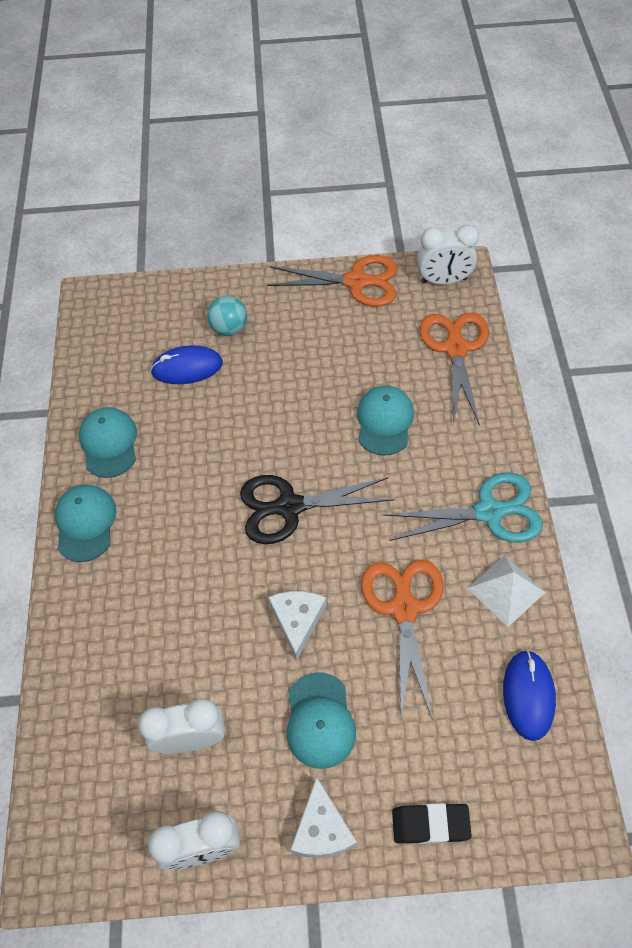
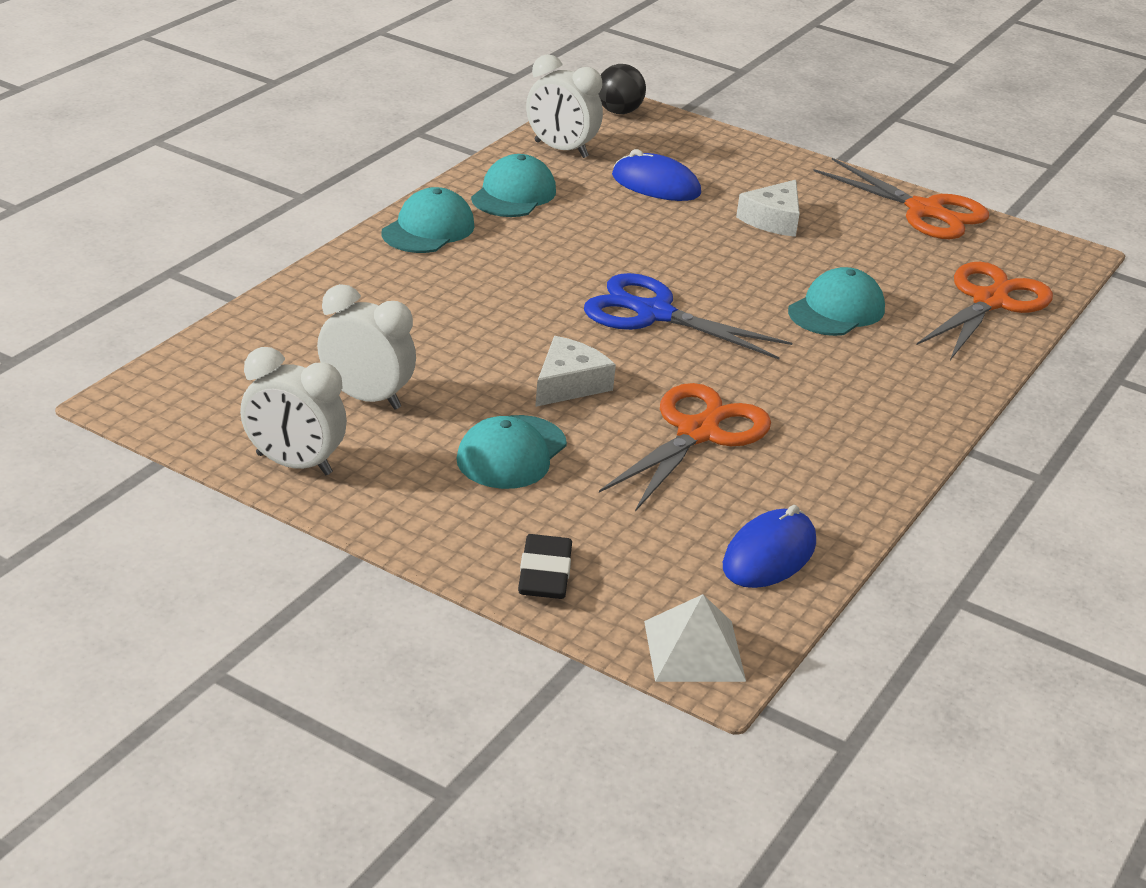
camera: 30 degrees right, 25 degrees down
(103, 303) = (618, 112): none -> black ball
(229, 328) = (734, 180): turquoise ball -> none
(289, 507) = (654, 314): black scissors -> blue scissors
(322, 829) = (426, 516): white cheese -> white cheese (773, 220)
(430, 824) = (545, 574): black eraser -> black eraser turned 60 degrees clockwise
(443, 280) = (1036, 253): white clock -> white clock (561, 149)
(489, 512) = (884, 421): turquoise scissors -> none
(506, 590) = (836, 478): white pyramid -> white pyramid (694, 651)

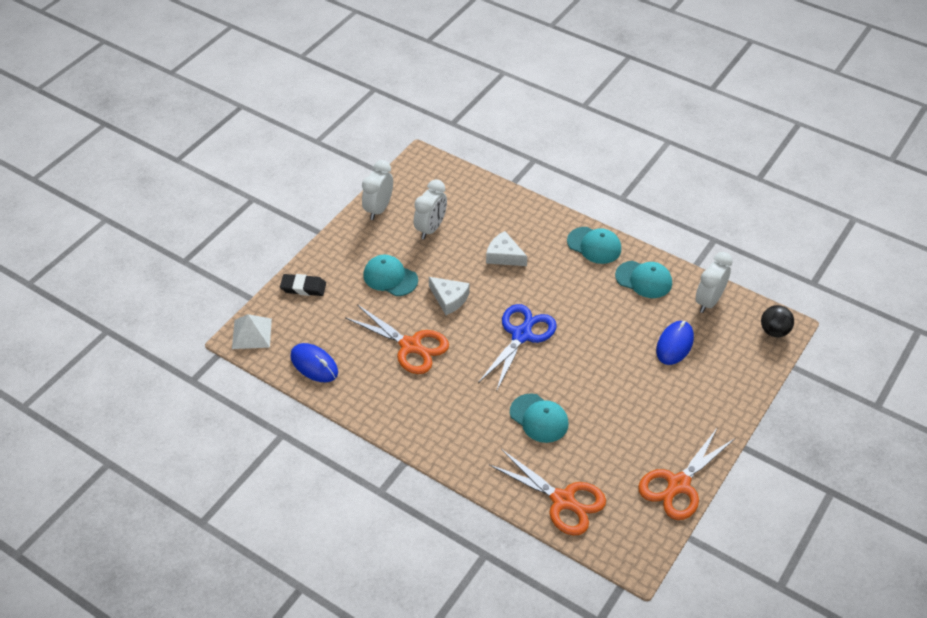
camera: 95 degrees right, 15 degrees up
(773, 220) = (644, 399): white cheese -> white cheese (504, 256)

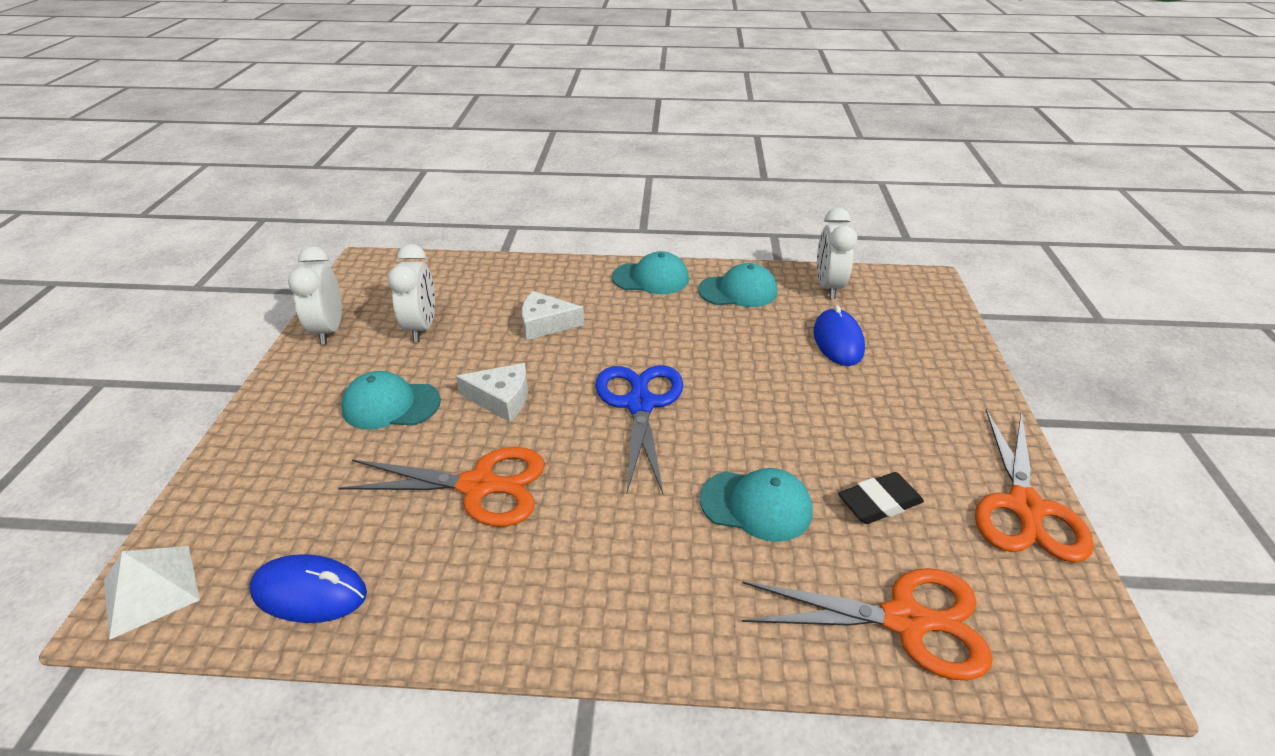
camera: 30 degrees left, 10 degrees down
(303, 287) = (239, 472): black eraser -> black eraser (879, 503)
(774, 331) = (923, 289): black ball -> none

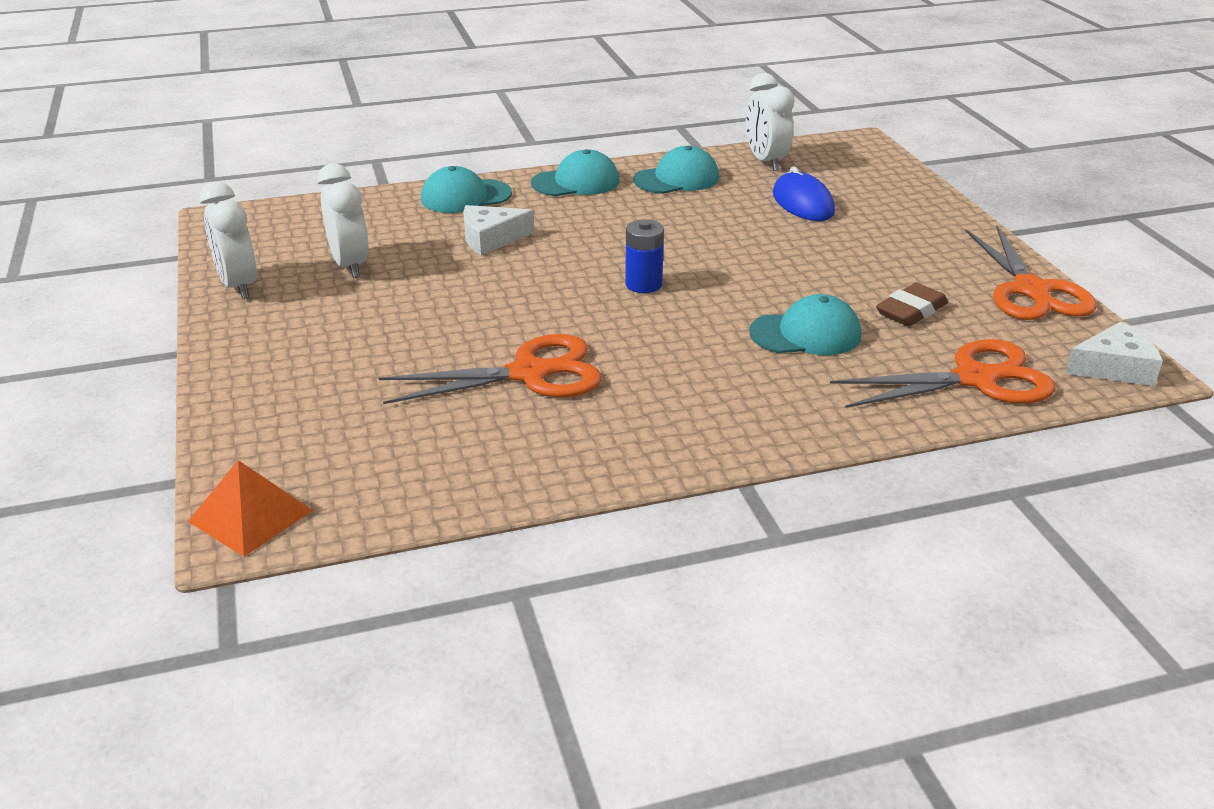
camera: 20 degrees left, 5 degrees down
(151, 590) = (250, 515): white pyramid -> orange pyramid
(309, 592) = (425, 480): blue mouse -> none
(391, 405) = (376, 332): turquoise cap -> turquoise cap (465, 196)
(501, 399) = (495, 306): white cheese -> white cheese (1114, 368)
(640, 404) = (643, 284): blue scissors -> blue battery
(879, 503) = (911, 311): black eraser -> brown eraser

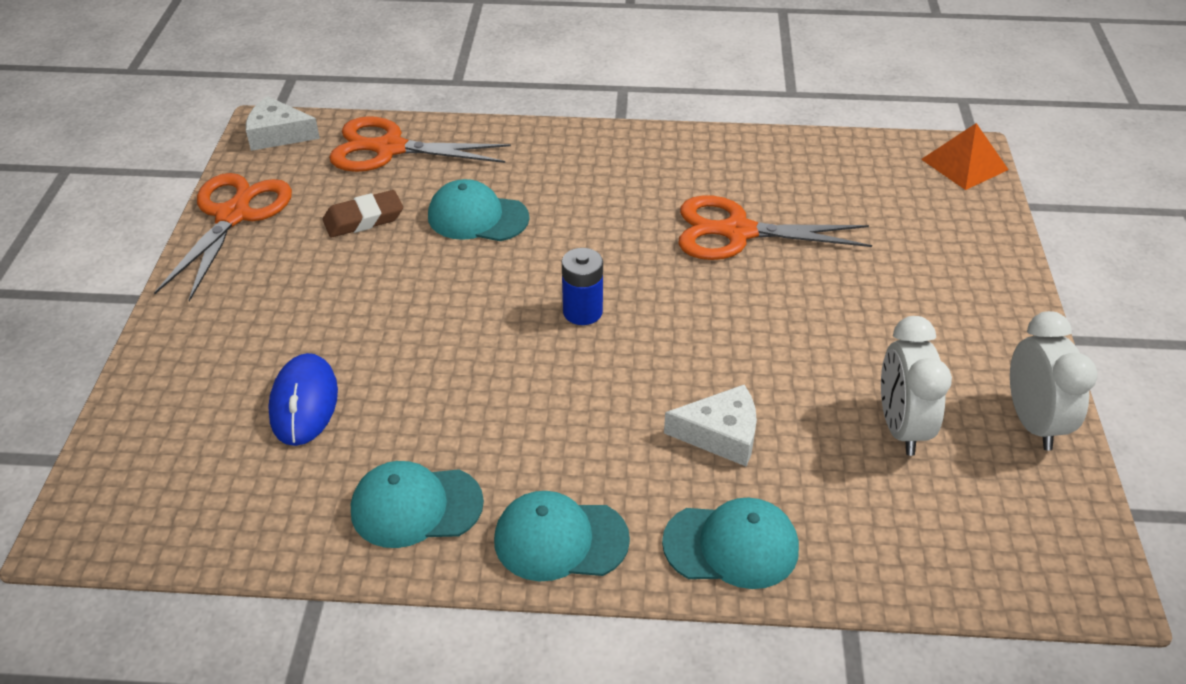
camera: 160 degrees left, 10 degrees up
(766, 161) = (259, 517): white clock -> none

